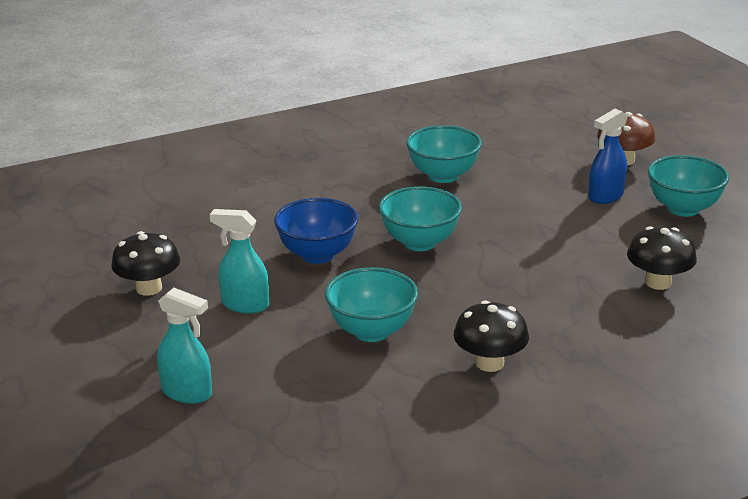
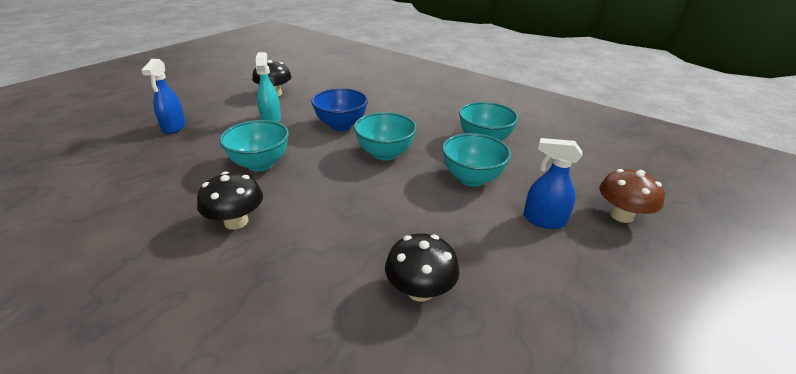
camera: 60 degrees right, 5 degrees up
(187, 393) = (174, 127): turquoise spray bottle -> blue spray bottle
(683, 209) = (580, 276): turquoise bowl -> turquoise bowl (471, 179)

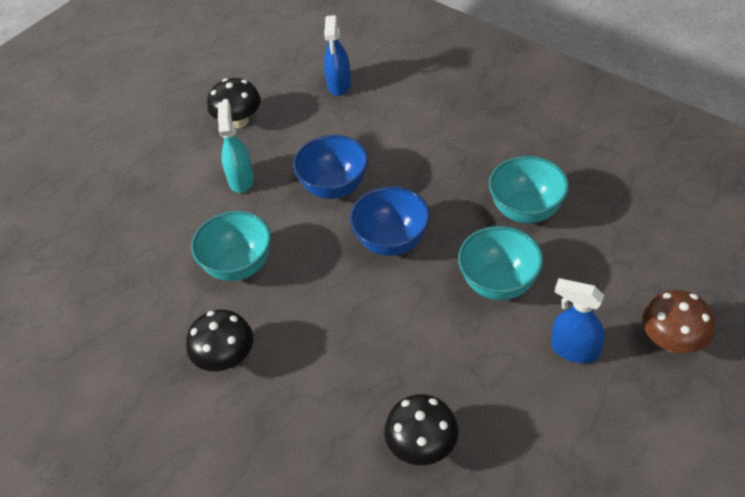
camera: 10 degrees right, 15 degrees up
(174, 127) = (121, 201): blue spray bottle -> blue spray bottle (339, 85)
(385, 154) = (392, 242): turquoise bowl -> blue bowl

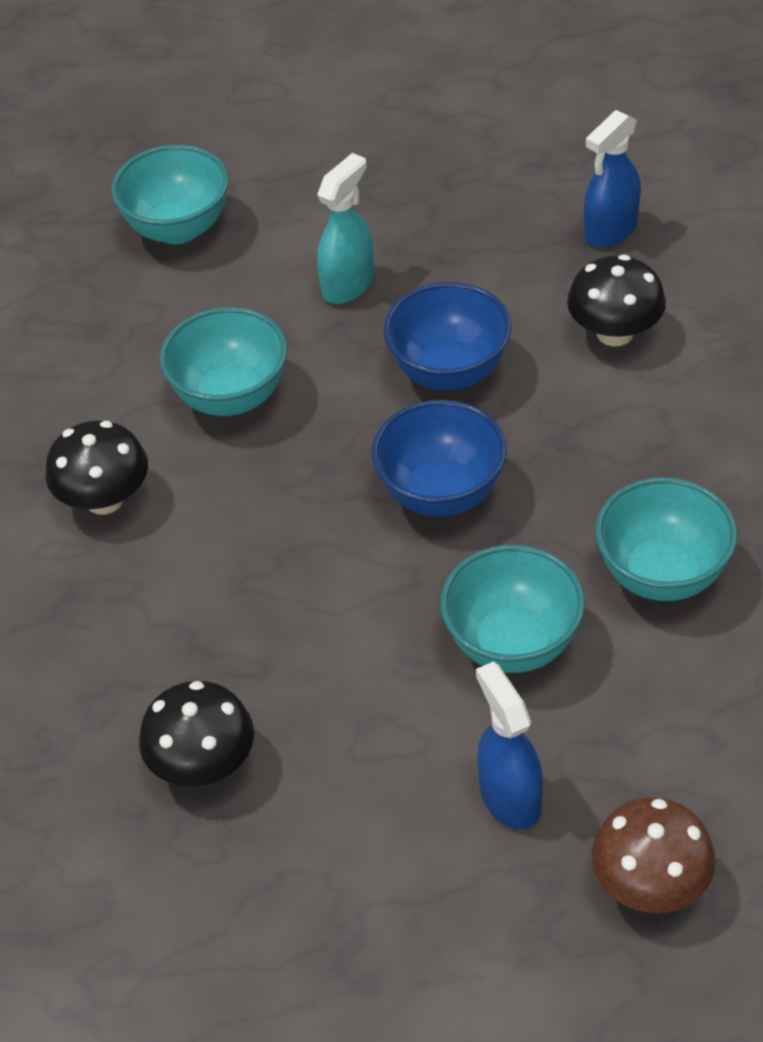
camera: 40 degrees right, 0 degrees up
(121, 206) = (178, 228): none -> turquoise bowl
(238, 121) = (427, 200): black mushroom -> black mushroom (614, 333)

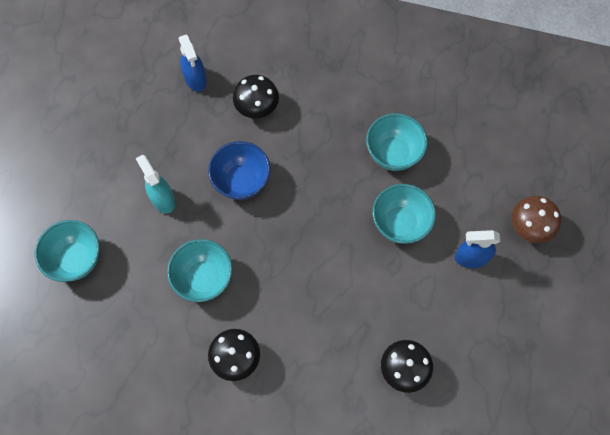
camera: 70 degrees left, 20 degrees up
(441, 493) = (308, 215): blue bowl -> none

